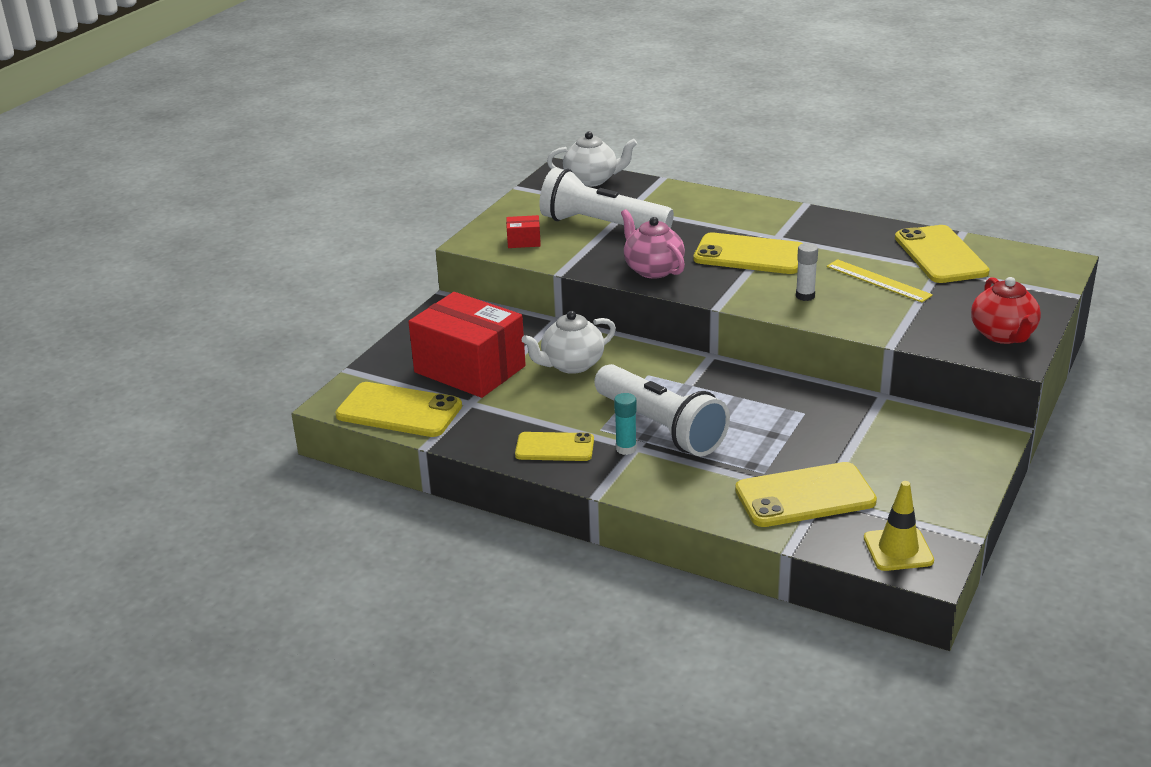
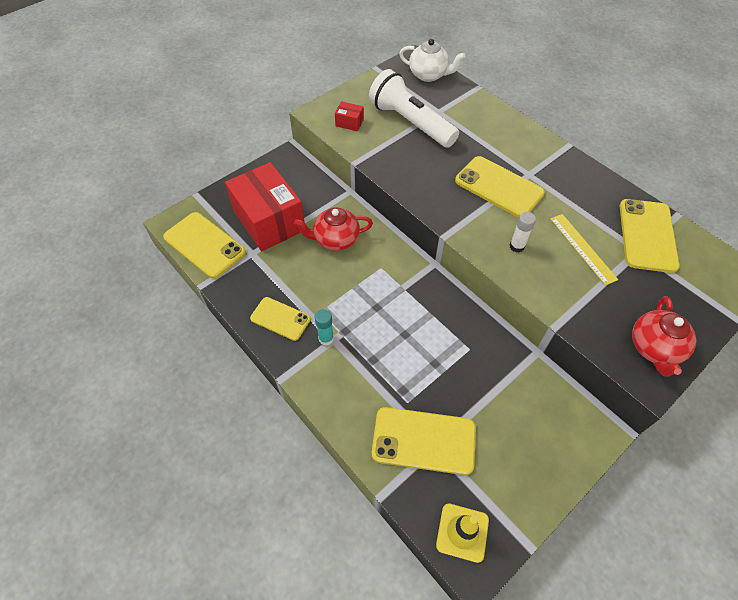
camera: 20 degrees right, 25 degrees up
(571, 365) = (335, 239): white teapot -> red teapot
(653, 269) = (421, 180): pink teapot -> none
(660, 427) = (361, 325): white flashlight -> none

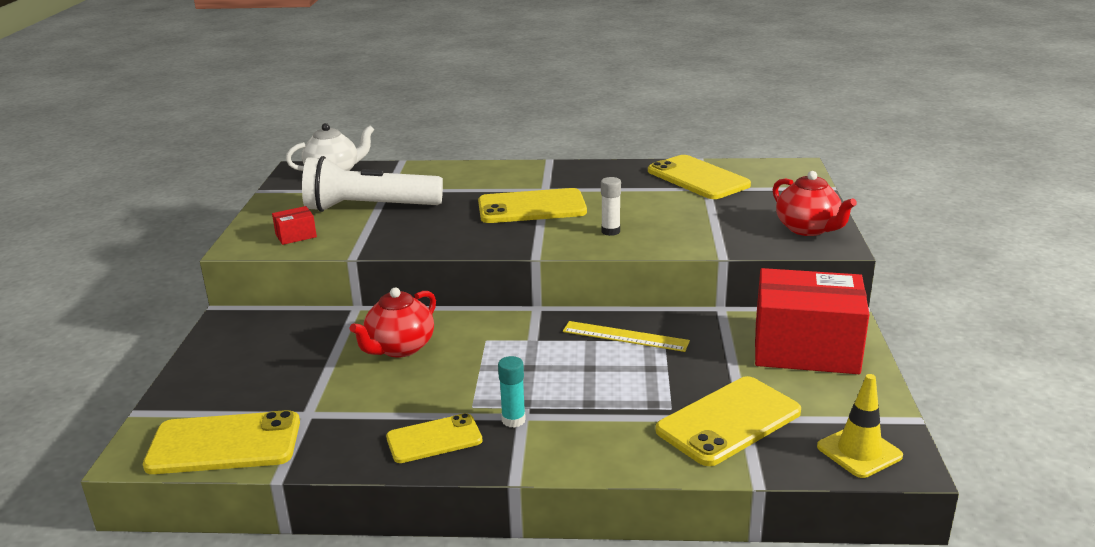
camera: 45 degrees left, 30 degrees down
(269, 221) = (287, 378): red box -> red box (805, 349)
(582, 248) = (664, 207): yellow ruler -> yellow ruler (625, 336)

